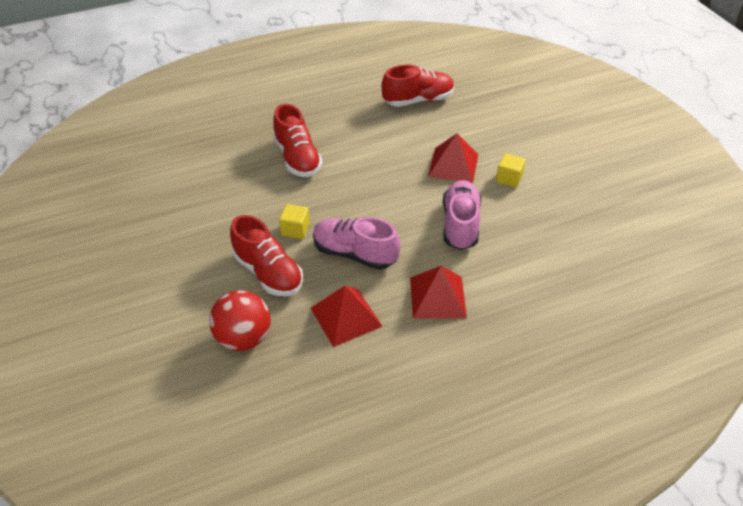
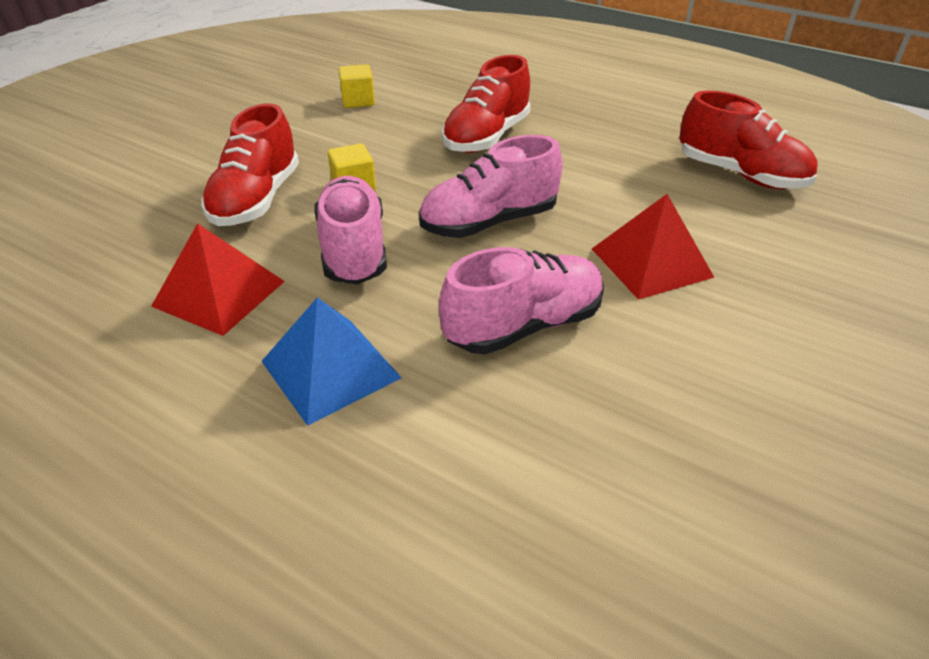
camera: 55 degrees right, 5 degrees down
(244, 338) = (126, 228): red ball -> none
(377, 197) = (489, 222): none -> pink shoe
(438, 297) = (331, 369): red pyramid -> blue pyramid
(509, 178) = (706, 336): yellow cube -> yellow cube (358, 101)

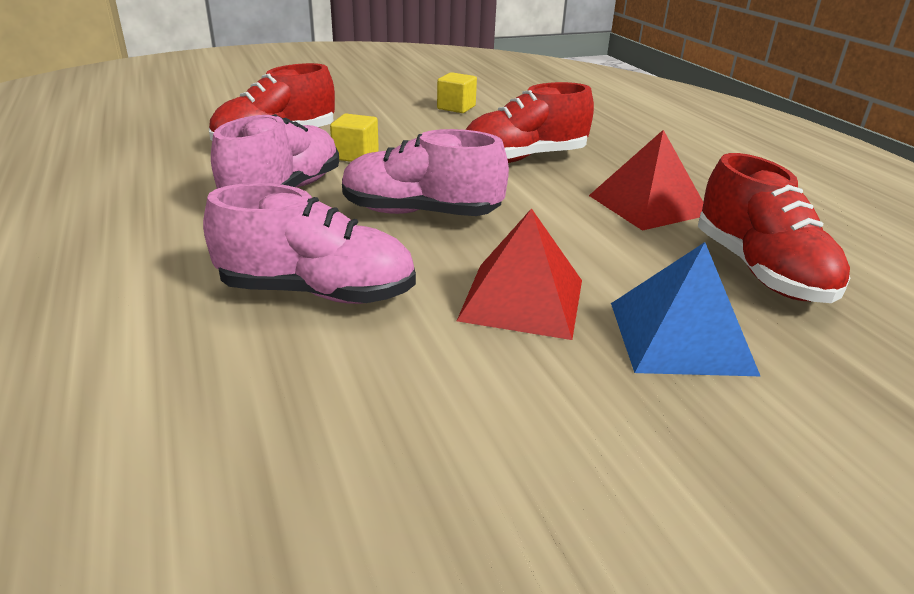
camera: 35 degrees right, 10 degrees down
(219, 293) = (155, 182): red pyramid -> red pyramid (648, 205)
(331, 369) = (134, 254): blue pyramid -> blue pyramid (680, 337)

